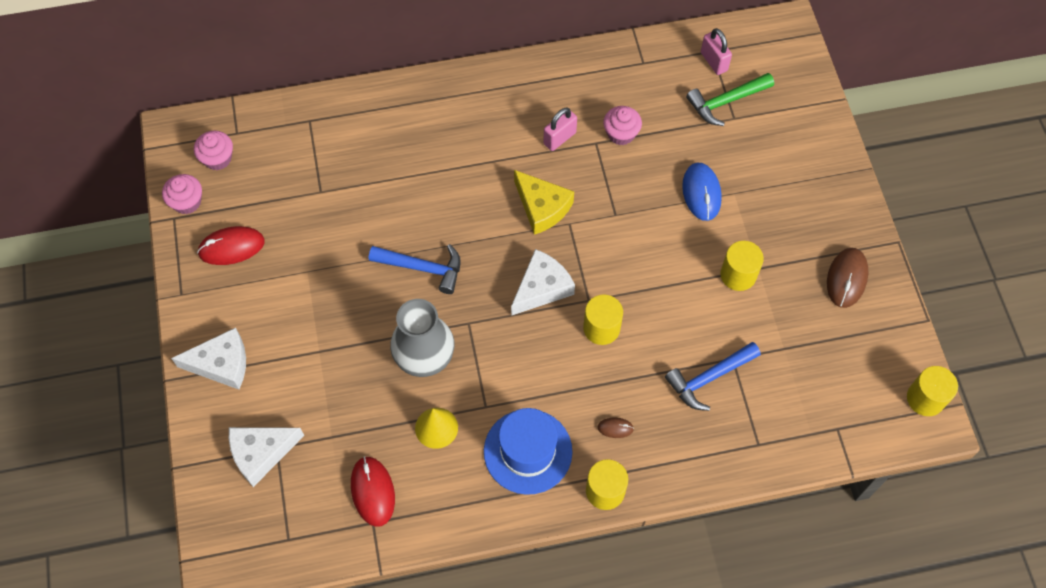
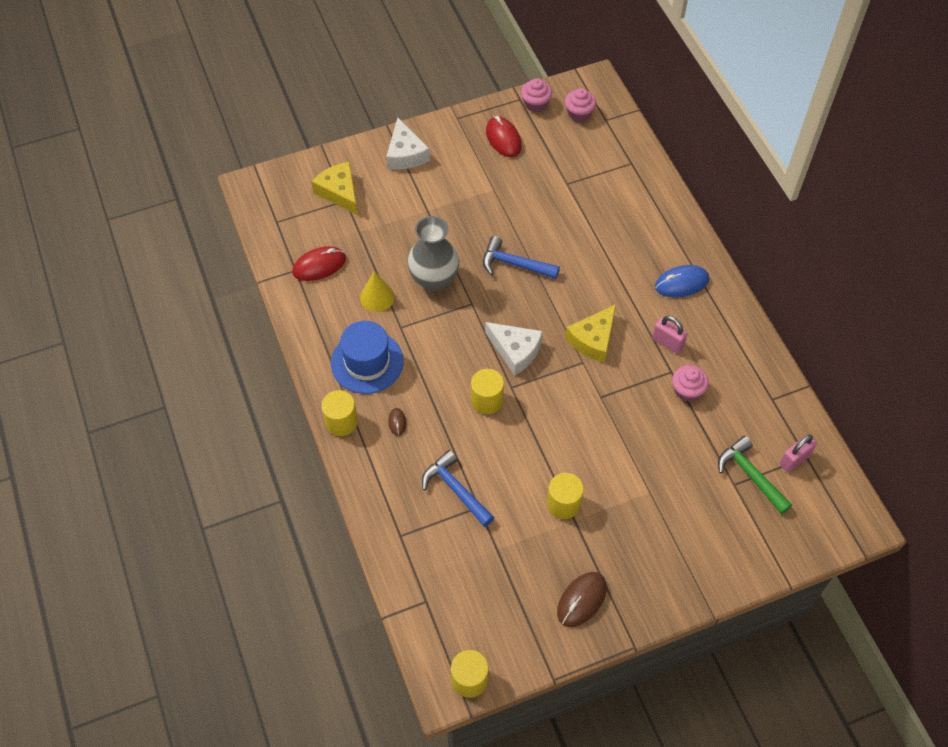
camera: 80 degrees right, 5 degrees down
(261, 453) = (339, 192): white cheese -> yellow cheese
(423, 268) = (514, 264): blue hammer -> blue hammer turned 105 degrees clockwise
(701, 193) = (642, 464): blue mouse -> blue mouse (681, 283)
(846, 279) = (581, 600): brown mouse -> brown mouse turned 60 degrees counterclockwise

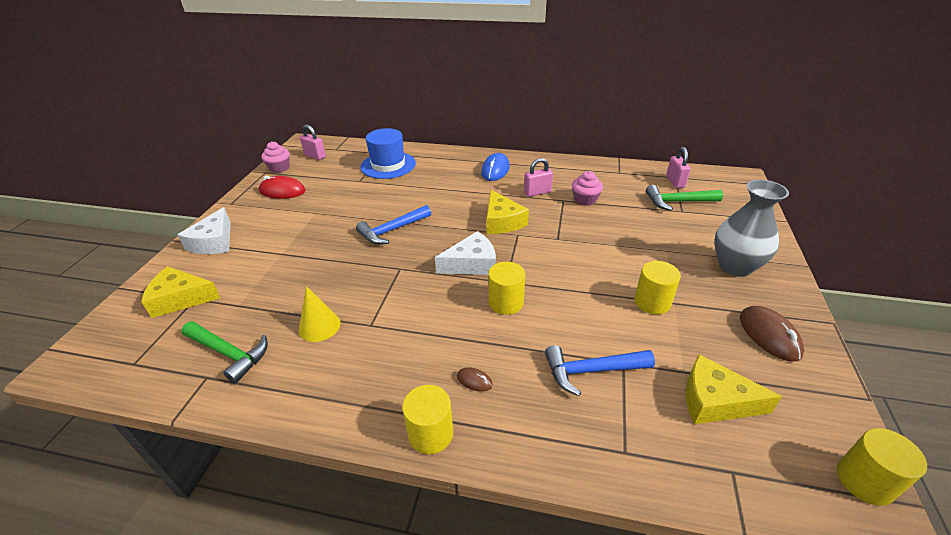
camera: 55 degrees left, 20 degrees down
(319, 265) = (229, 353): red mouse -> green hammer
(367, 362) = (380, 370): blue hat -> blue hat (388, 165)
(405, 154) = (214, 242): white cheese -> white cheese turned 75 degrees clockwise
(434, 279) = (349, 280): grey vase -> grey vase (735, 266)
(481, 577) = (715, 401): none -> yellow cheese
(579, 113) = (315, 156): pink cupcake -> pink padlock

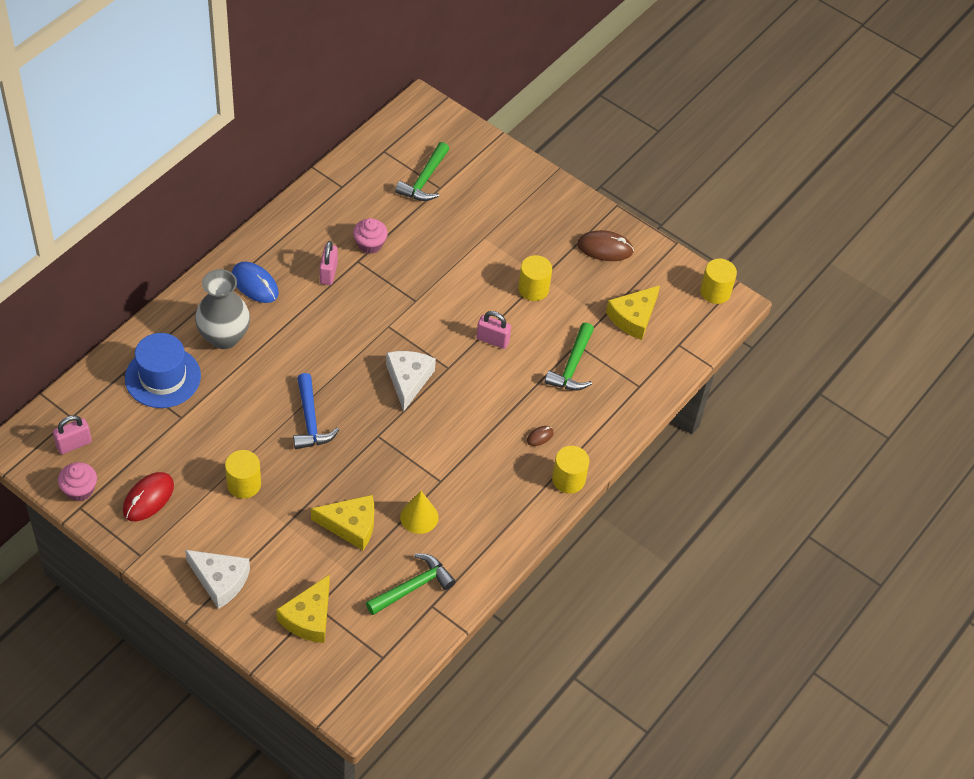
camera: 70 degrees left, 15 degrees up
(502, 221) = (359, 327): yellow cheese -> yellow cheese (351, 525)
(506, 302) = (473, 380): yellow cylinder -> yellow cylinder (244, 484)
(591, 371) = (572, 366): blue hammer -> green hammer
(675, 182) = (391, 157): pink padlock -> pink padlock (492, 340)
(735, 266) = (531, 211): grey vase -> grey vase (224, 337)

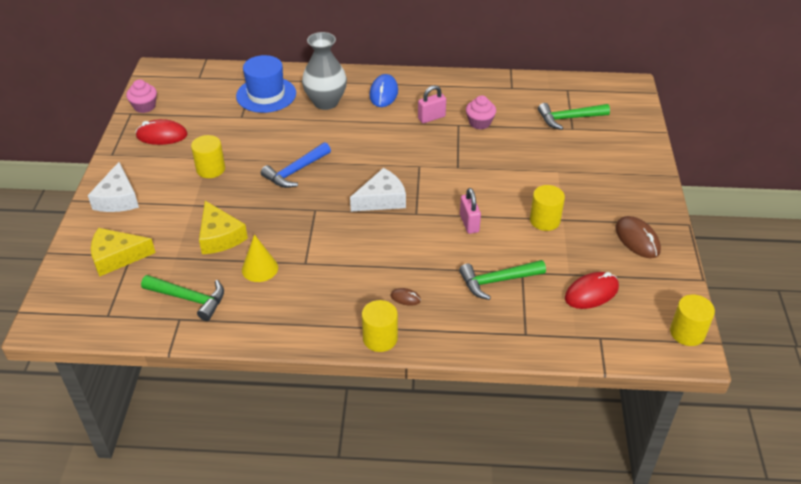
camera: 60 degrees right, 10 degrees down
(74, 444) = (178, 88): pink padlock -> none
(633, 317) = (591, 293): yellow cheese -> red mouse

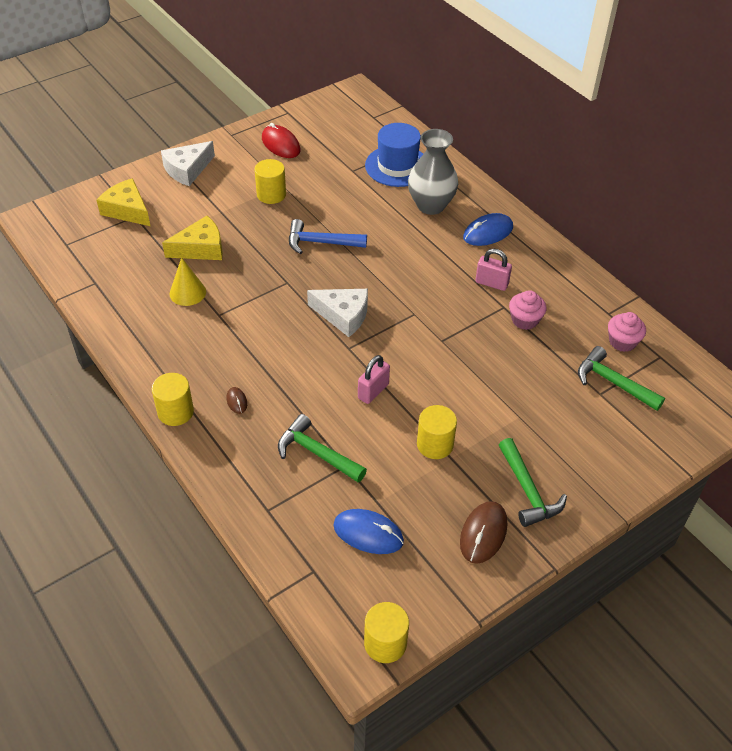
camera: 50 degrees right, 5 degrees up
(144, 106) = (304, 114): pink cupcake -> pink cupcake (622, 342)
(189, 299) = (120, 275): green hammer -> green hammer (528, 491)
(220, 236) = (200, 248): yellow cheese -> yellow cheese turned 135 degrees counterclockwise
(591, 293) = (368, 533): red mouse -> blue mouse

